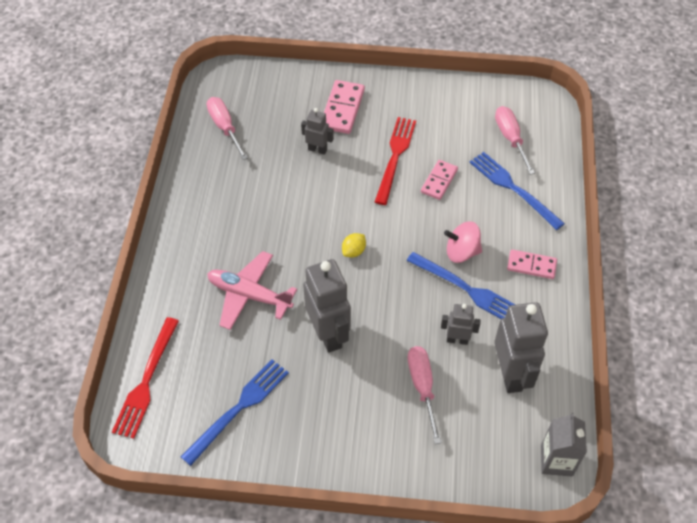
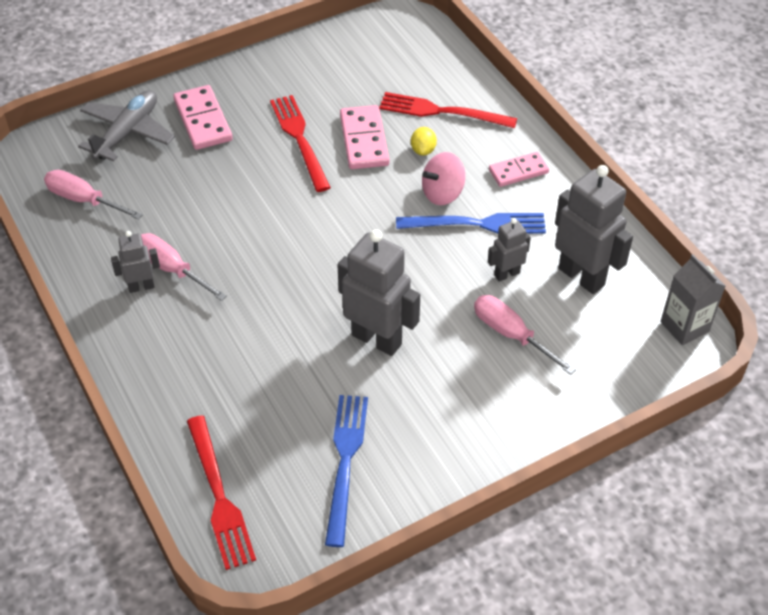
camera: 35 degrees left, 5 degrees down
(249, 295) = (259, 349): pink plane -> none
(288, 93) = (127, 132): none -> grey plane
(317, 149) = (210, 172): grey robot -> grey robot (141, 286)
(353, 251) = (334, 248): yellow lemon -> yellow lemon (423, 150)
(439, 181) = (364, 140): pink domino -> pink domino, size x1.50
(510, 138) = (400, 68): pink screwdriver -> pink screwdriver (171, 268)
(513, 188) = (442, 111): blue fork -> red fork

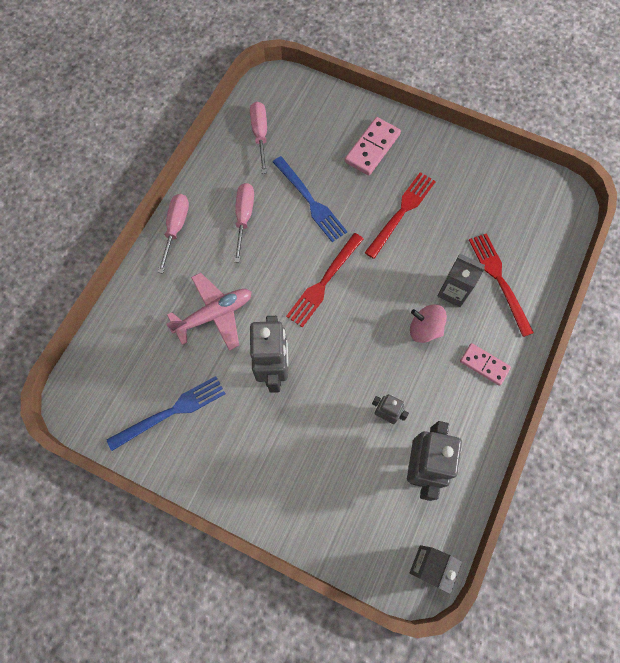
camera: 55 degrees right, 20 degrees up
(127, 132) = (329, 117): grey plane -> none
(141, 286) = (220, 211): grey robot -> none
(219, 496) = (105, 358): red fork -> red fork (324, 282)
(264, 358) = (214, 314): none -> pink plane
(364, 140) = (432, 250): pink domino -> none
(423, 150) = (453, 291): yellow lemon -> grey carton
(477, 224) = (414, 368): blue fork -> blue fork (310, 201)
(510, 334) = (336, 449): pink screwdriver -> pink screwdriver (176, 227)

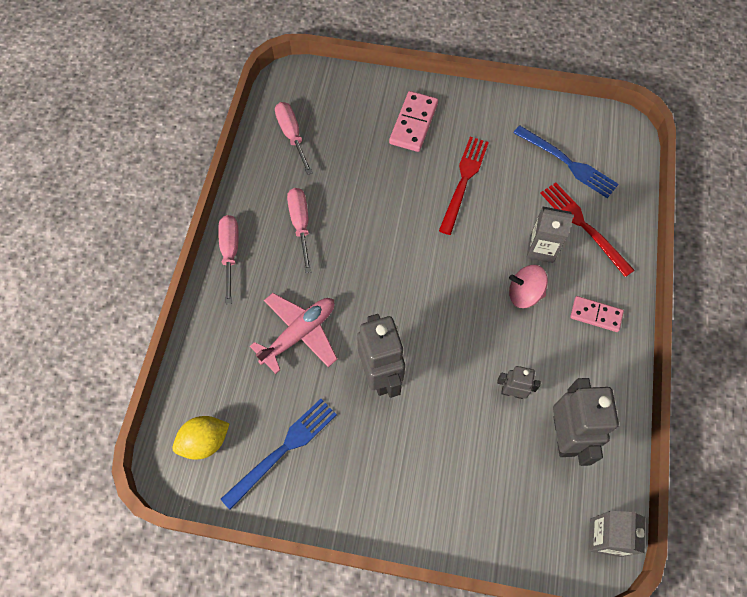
camera: 15 degrees left, 5 degrees down
(108, 387) = (205, 441): none -> yellow lemon
(310, 201) = (366, 192): blue fork -> blue fork (568, 163)
(324, 282) = (406, 271): red fork -> none

